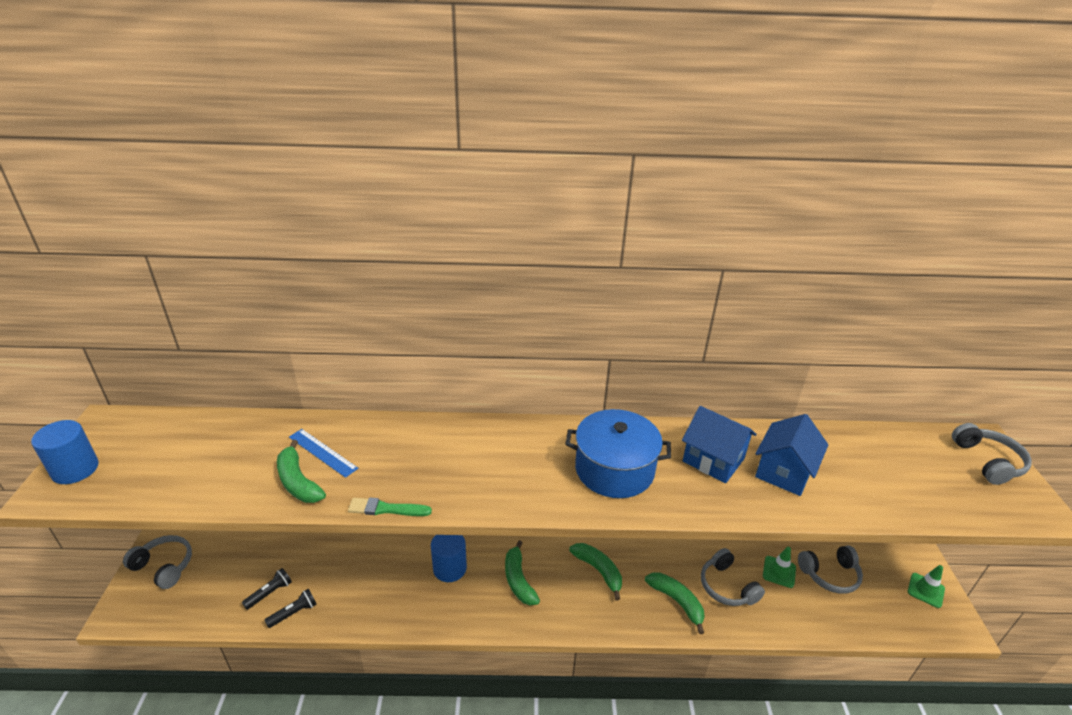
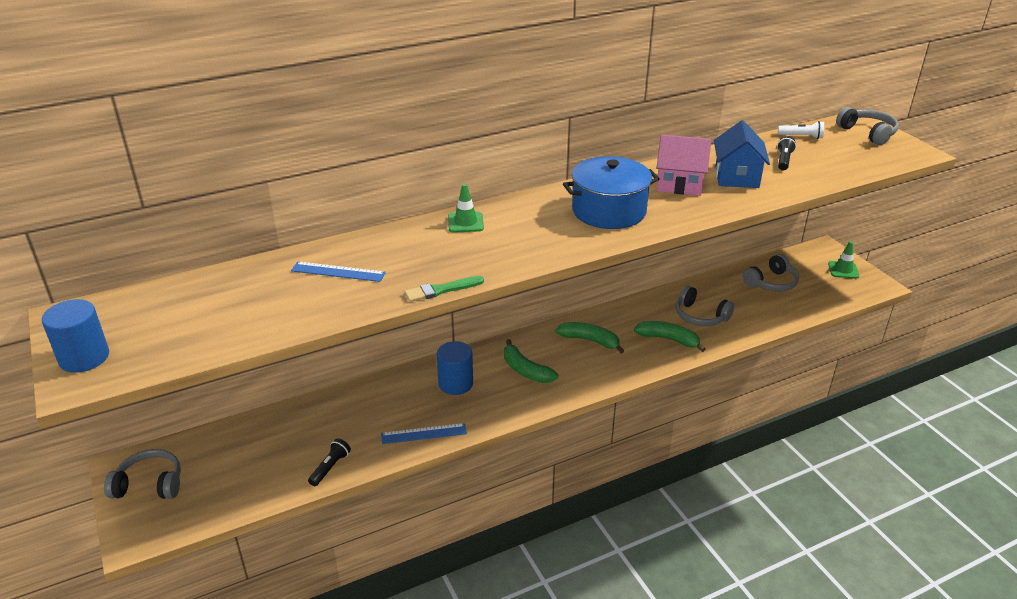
camera: 25 degrees left, 0 degrees up
(270, 593) = (291, 462): black flashlight -> black flashlight (783, 160)
(298, 482) = (338, 297): green banana -> none
(388, 612) = (424, 434): none -> blue ruler
(713, 460) = (679, 184): blue house -> pink house
(779, 572) = (733, 293): green traffic cone -> green traffic cone (465, 222)
(898, 441) = (801, 136): none -> white flashlight

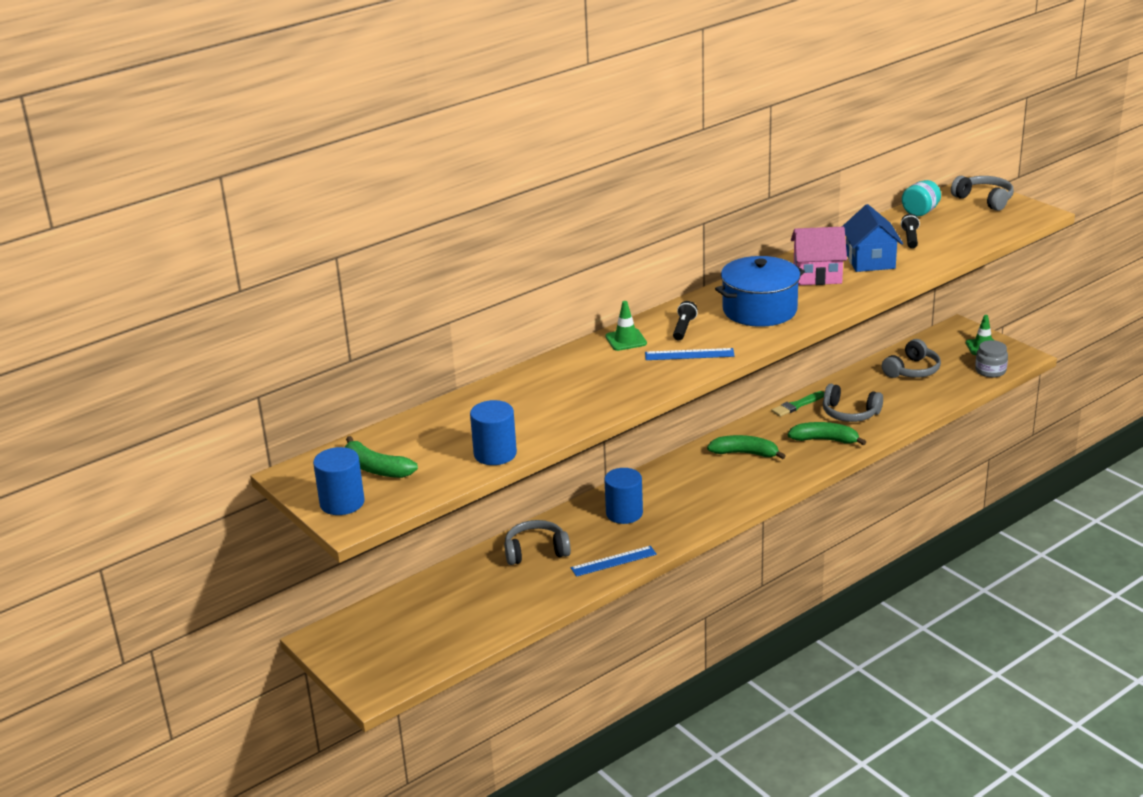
camera: 10 degrees left, 5 degrees down
(149, 484) = (360, 648): grey headphones -> grey headphones (536, 551)
(268, 327) = (495, 454): none -> blue cylinder
(330, 467) = (535, 604): black flashlight -> black flashlight (684, 328)
(338, 272) = (529, 400): blue ruler -> blue ruler (689, 354)
(441, 290) = (637, 401): green brush -> green brush (797, 405)
(526, 370) = (691, 490): green banana -> green banana (376, 468)
(801, 136) = (920, 212): white flashlight -> turquoise jar
(845, 294) = (990, 370): none -> grey jar

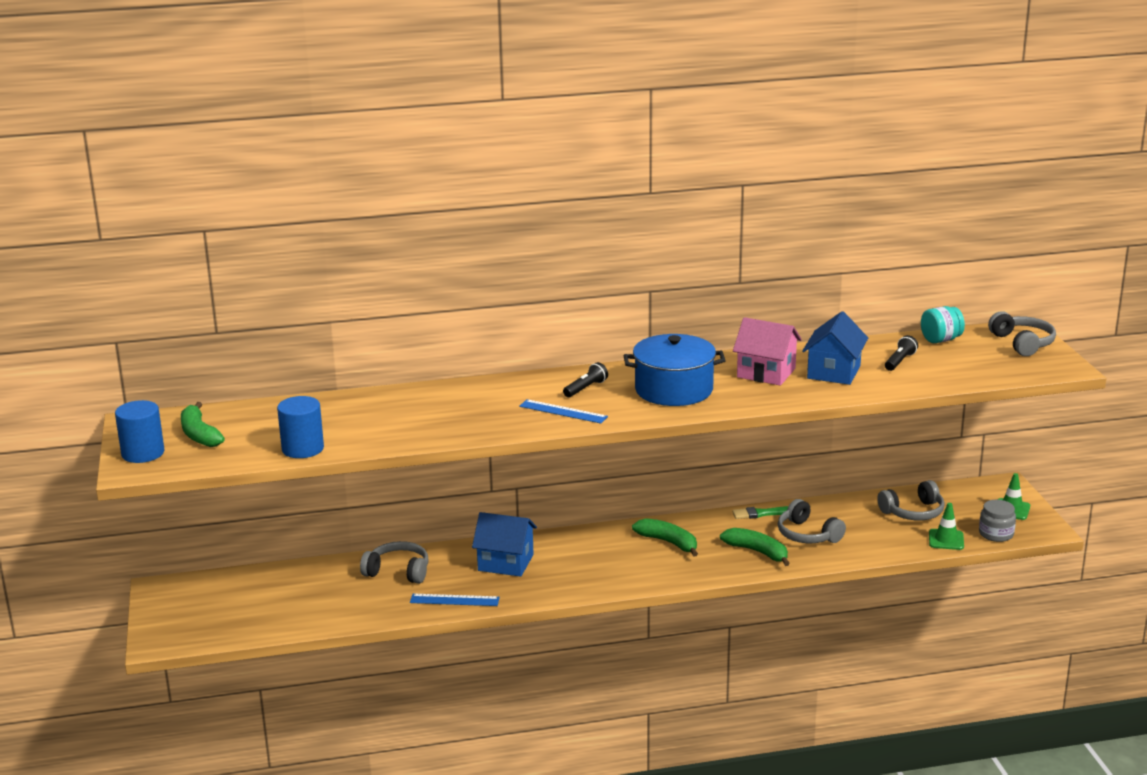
camera: 25 degrees right, 5 degrees down
(624, 513) = (505, 562): blue cylinder -> blue house
(626, 340) = (523, 386): green traffic cone -> green traffic cone (946, 540)

